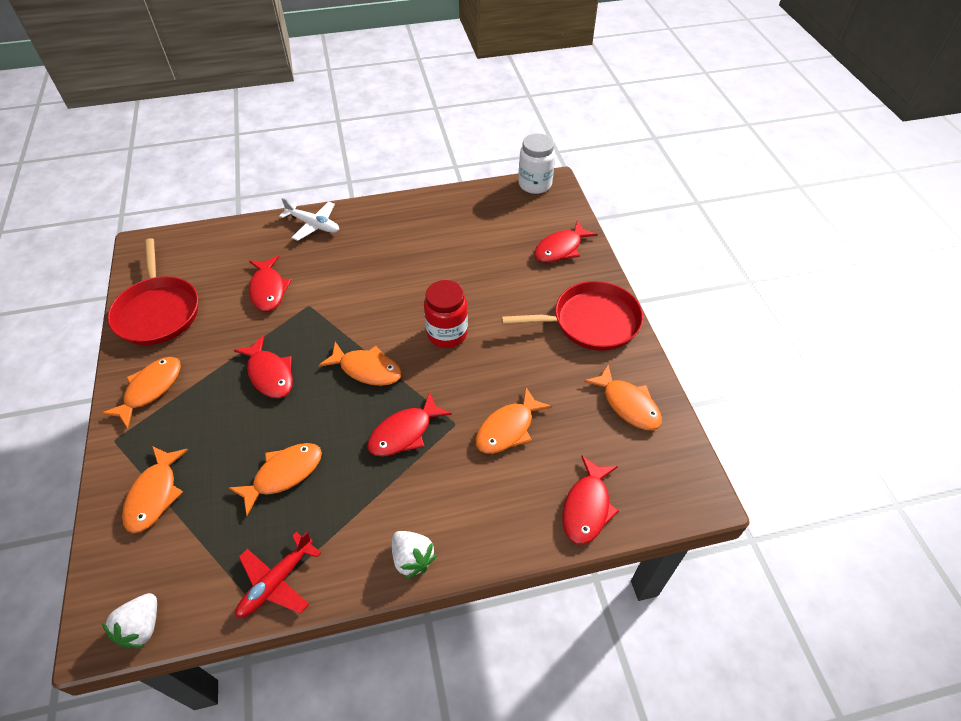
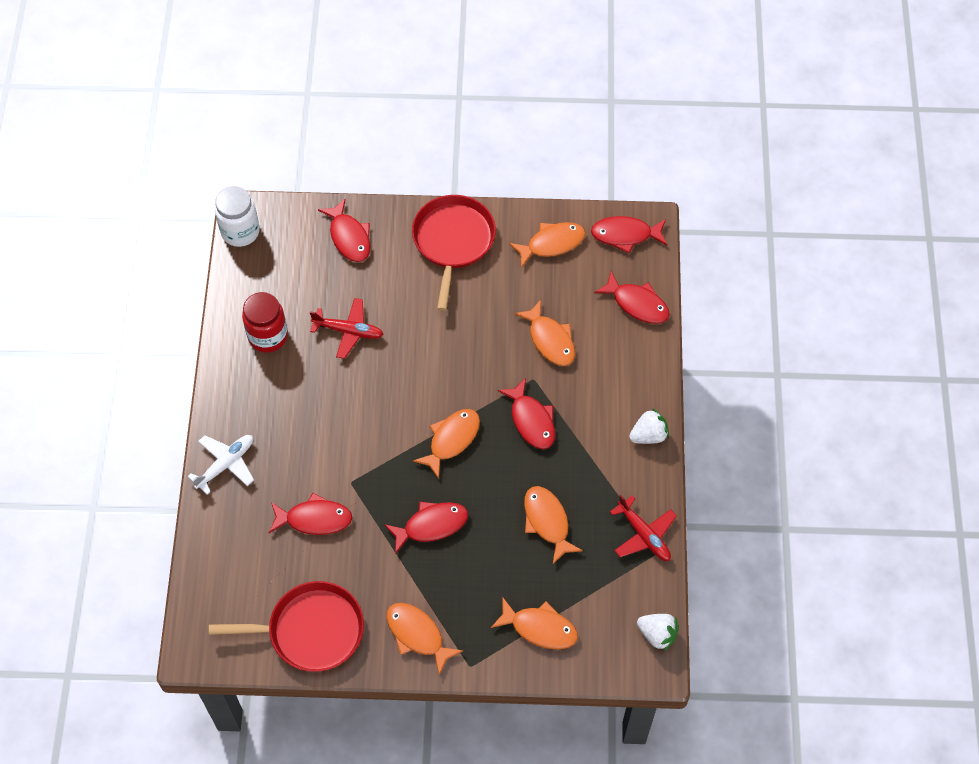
camera: 75 degrees left, 10 degrees up
(447, 334) = (429, 364): red jar -> red jar (268, 336)
(463, 270) = (348, 331): none -> red plane
(674, 474) = (625, 235): none -> red fish

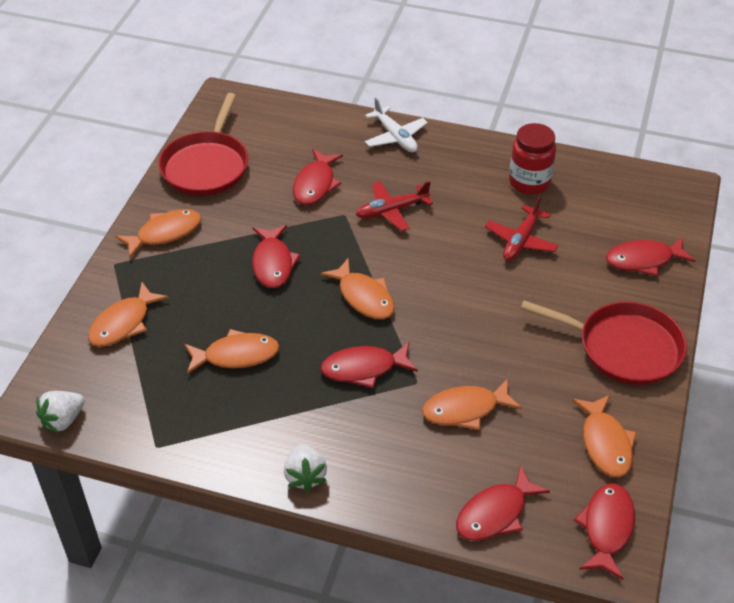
camera: 105 degrees right, 15 degrees down
(240, 231) = (663, 180): white jar -> none
(644, 535) = (182, 438): red plane -> red plane (391, 210)

